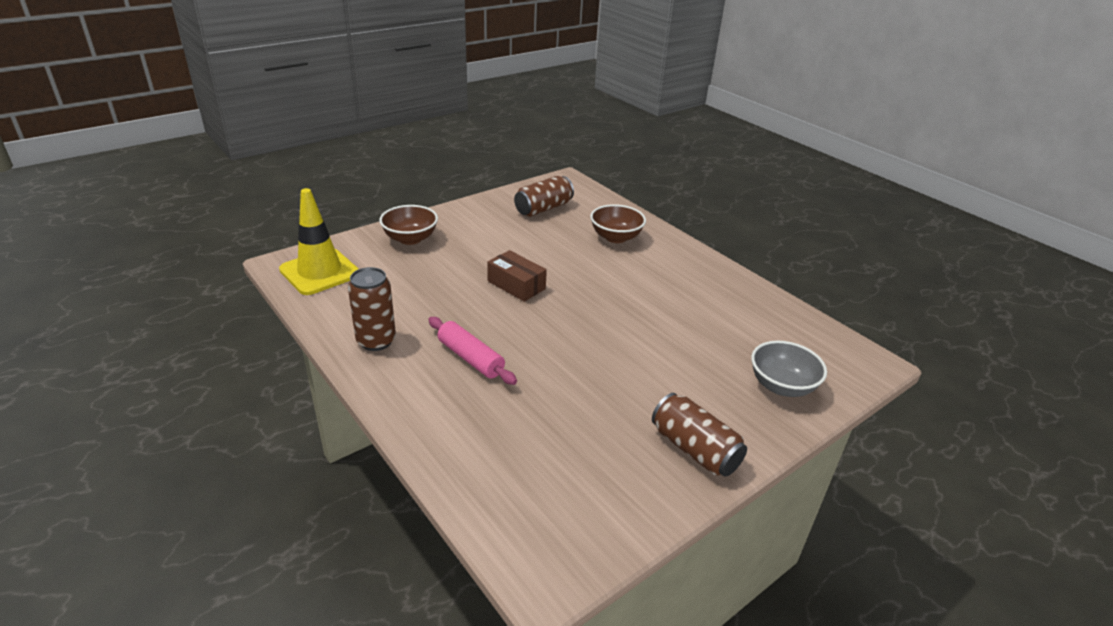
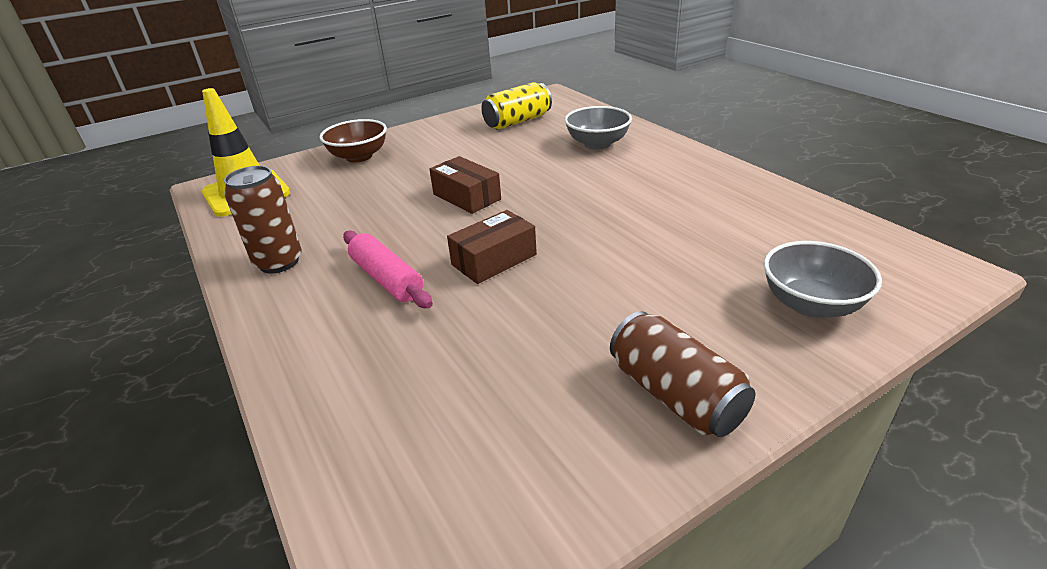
camera: 10 degrees right, 0 degrees up
(543, 208) = (517, 121): brown can -> yellow can
(551, 344) = (494, 260): none -> brown box
(615, 237) = (597, 144): brown bowl -> grey bowl

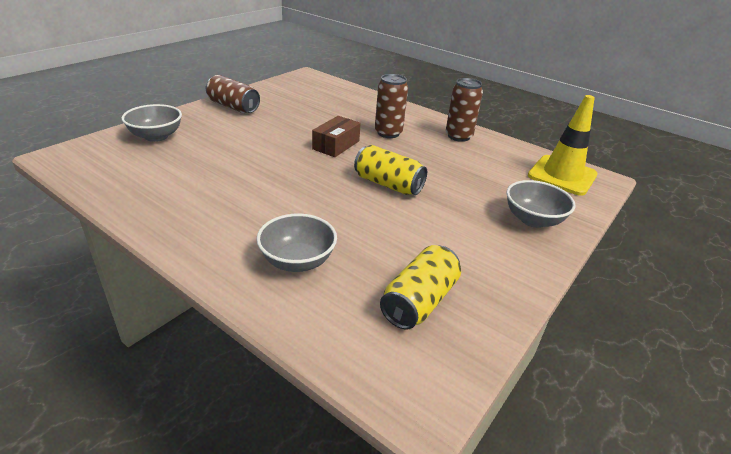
camera: 155 degrees right, 0 degrees up
(359, 157) = (533, 220): brown bowl -> grey bowl
(387, 279) = (388, 133): pink rolling pin -> brown can
(467, 197) = (388, 184): brown box -> yellow can

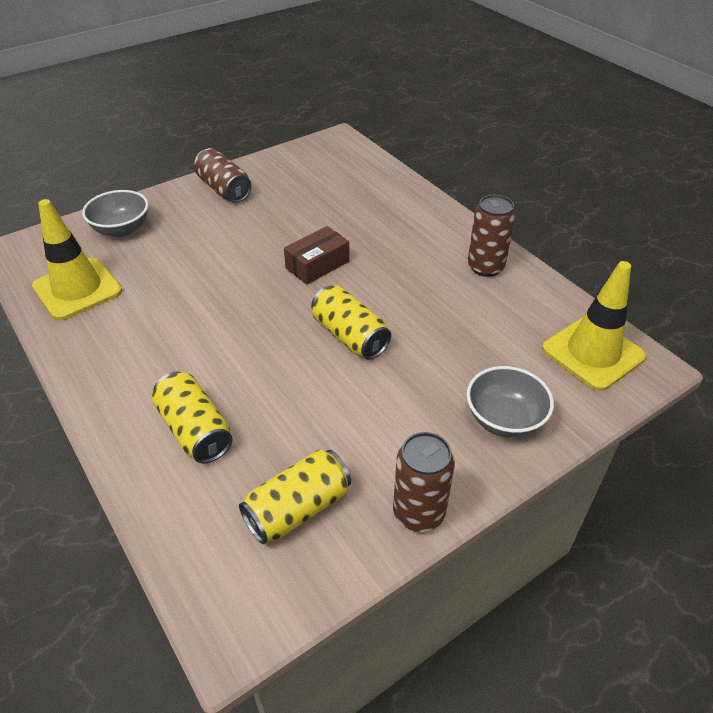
camera: 20 degrees right, 10 degrees up
(134, 178) = (77, 289): none -> yellow traffic cone
(297, 261) = (195, 430): grey bowl -> yellow can
(388, 133) = (393, 251): brown can -> brown can (418, 513)

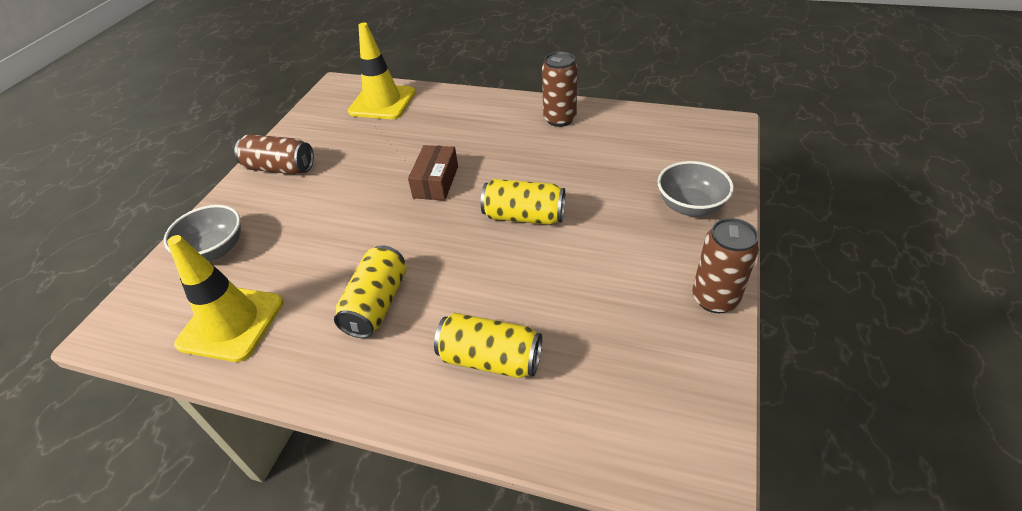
camera: 35 degrees left, 0 degrees up
(298, 509) = (638, 355): yellow can -> yellow can (377, 304)
(593, 353) = (688, 135): yellow traffic cone -> yellow traffic cone (382, 102)

